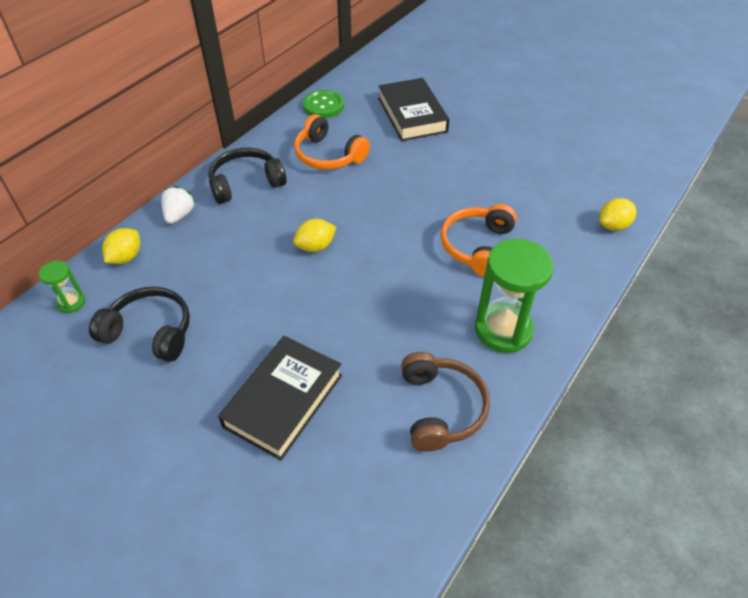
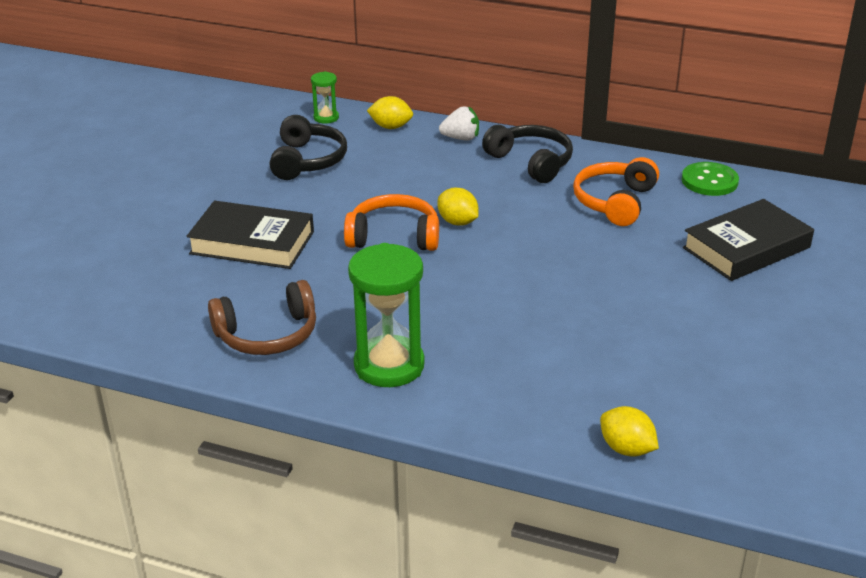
camera: 75 degrees right, 15 degrees down
(477, 246) = (517, 331): orange headphones -> orange headphones (394, 236)

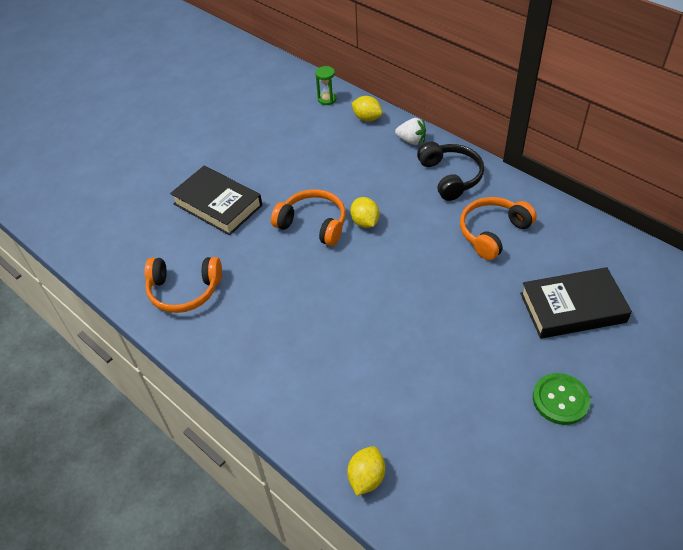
camera: 25 degrees right, 15 degrees up
(267, 334) = (184, 290): brown headphones -> orange headphones
(307, 161) = (293, 137): black headphones -> none
(389, 365) = (246, 343): green hourglass -> none
(626, 449) = (366, 478): yellow lemon -> yellow lemon turned 45 degrees clockwise
(709, 181) = (581, 230): green button -> green button (560, 400)

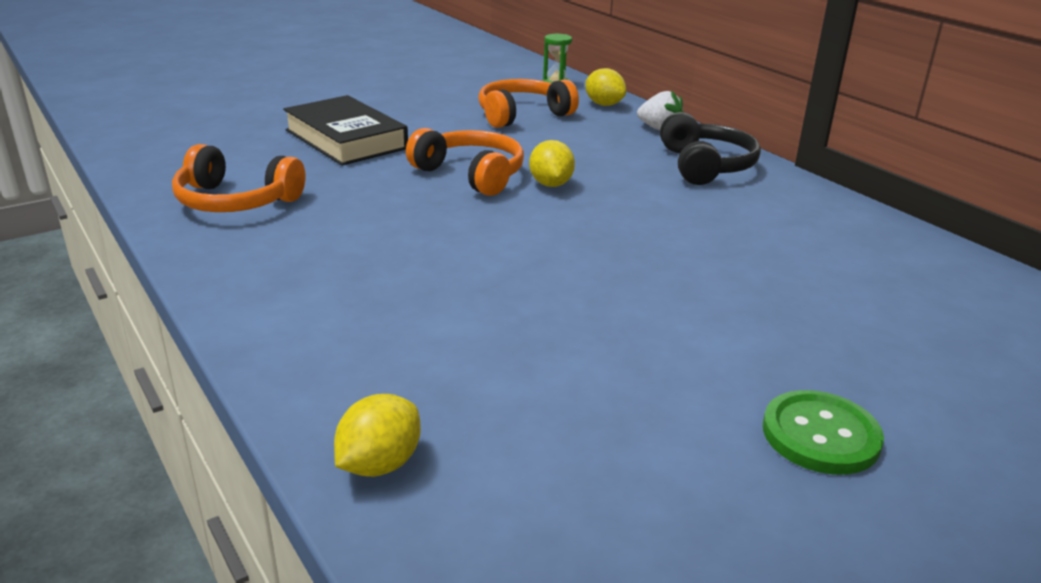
camera: 10 degrees right, 20 degrees down
(493, 232) = (754, 224): orange headphones -> orange headphones (522, 115)
(572, 307) = (874, 324): black book -> none

